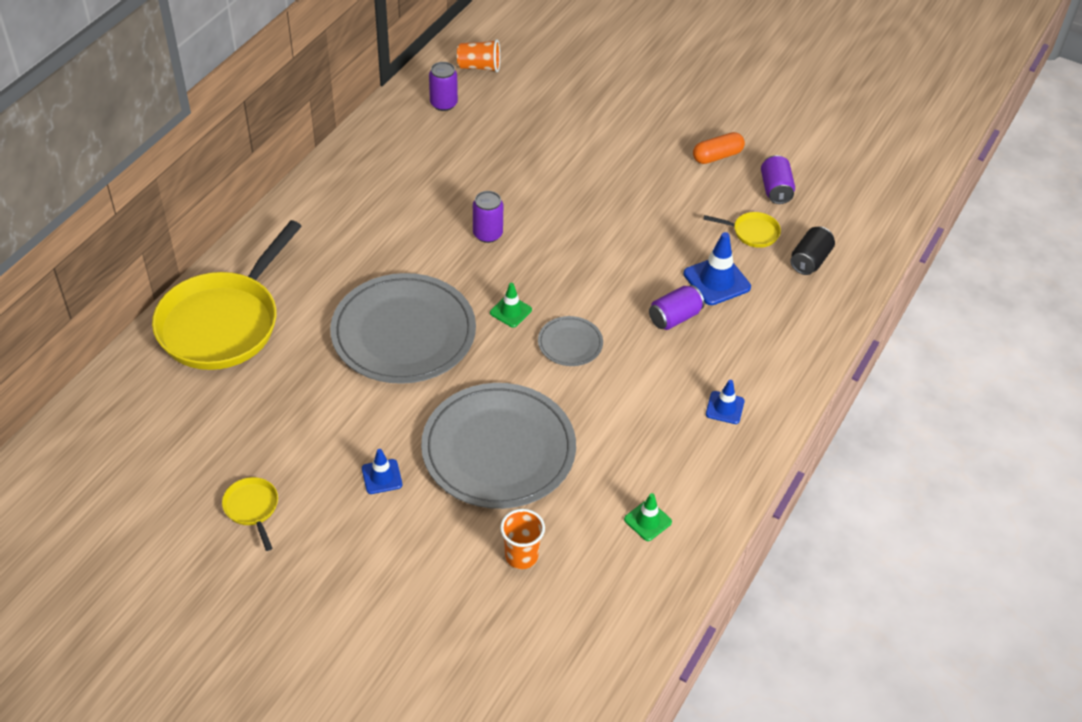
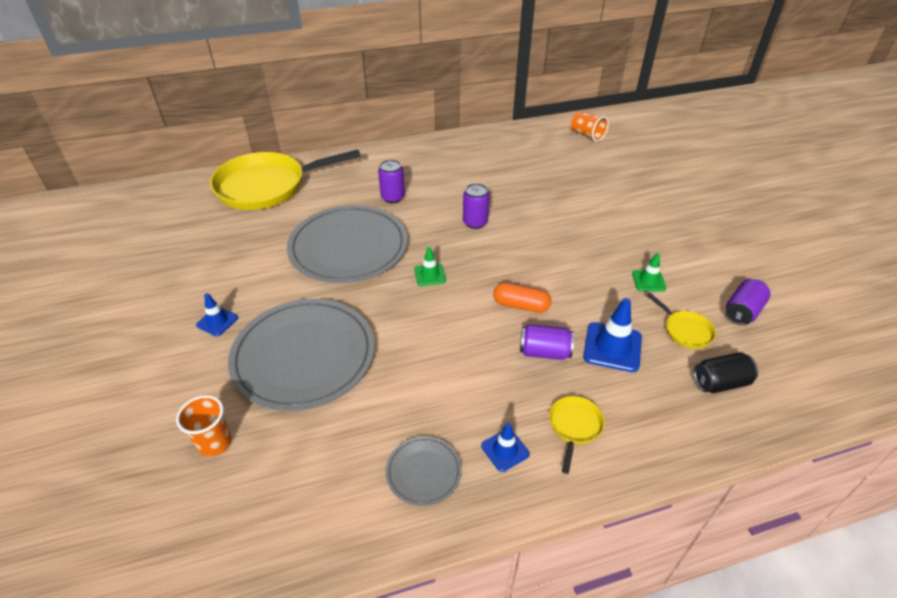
camera: 45 degrees right, 5 degrees down
(252, 508) = (133, 289): yellow pan -> yellow pan (574, 427)
(443, 104) = (539, 143): purple can -> purple can (393, 197)
(570, 343) = (443, 319): grey plate -> grey plate (423, 472)
(647, 521) = (330, 494): green traffic cone -> green traffic cone (648, 281)
(717, 156) = (711, 263): orange capsule -> orange capsule (521, 305)

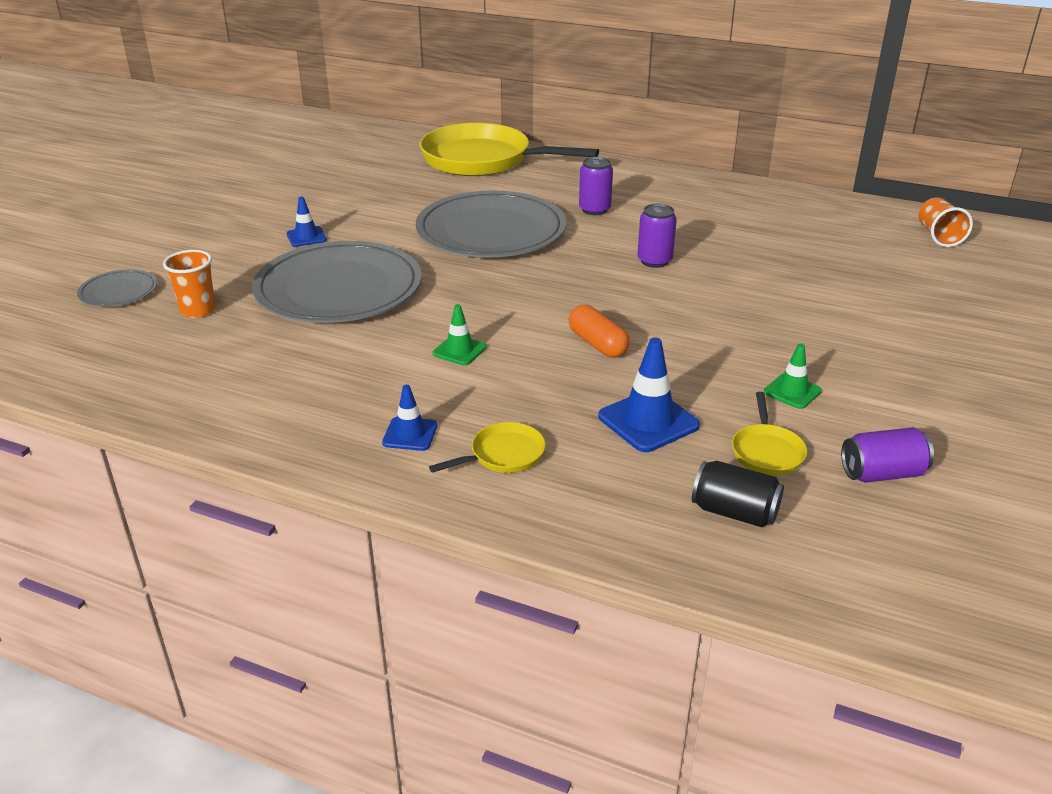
camera: 40 degrees right, 10 degrees down
(423, 472) = (319, 409): grey plate -> grey plate (118, 292)
(430, 275) = (539, 282): green traffic cone -> green traffic cone (459, 350)
(544, 352) = (564, 389): purple can -> none

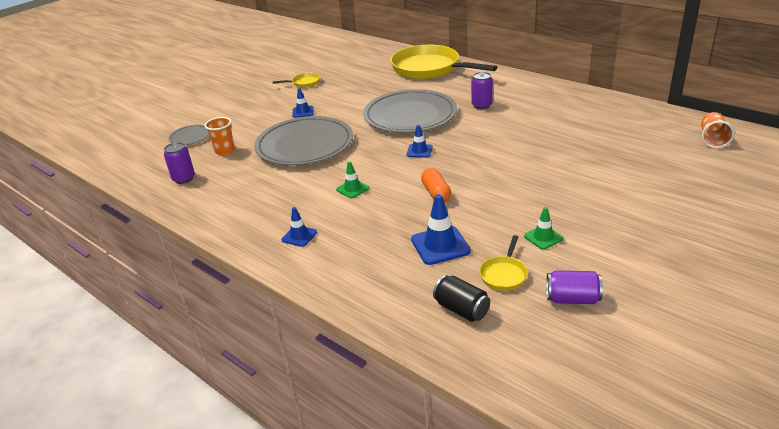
camera: 20 degrees right, 0 degrees up
(503, 455) = (344, 255): yellow pan -> yellow pan (304, 83)
(536, 283) = (419, 151): none -> blue traffic cone
(654, 261) = (501, 142): purple can -> purple can (184, 179)

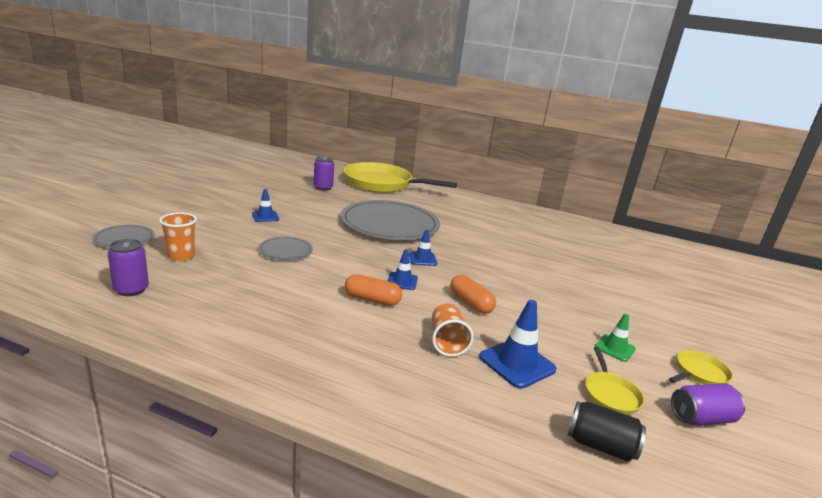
camera: 25 degrees left, 10 degrees down
(299, 236) = (335, 361): blue traffic cone -> blue traffic cone (402, 281)
(304, 83) = (252, 189): yellow pan -> yellow pan (699, 373)
(304, 145) = (285, 251): grey plate -> grey plate, size x0.45
(352, 189) = (372, 300): green traffic cone -> orange capsule
(481, 105) = (455, 218): purple can -> purple can (323, 188)
(712, 139) = (673, 253): orange cup -> orange cup (447, 342)

